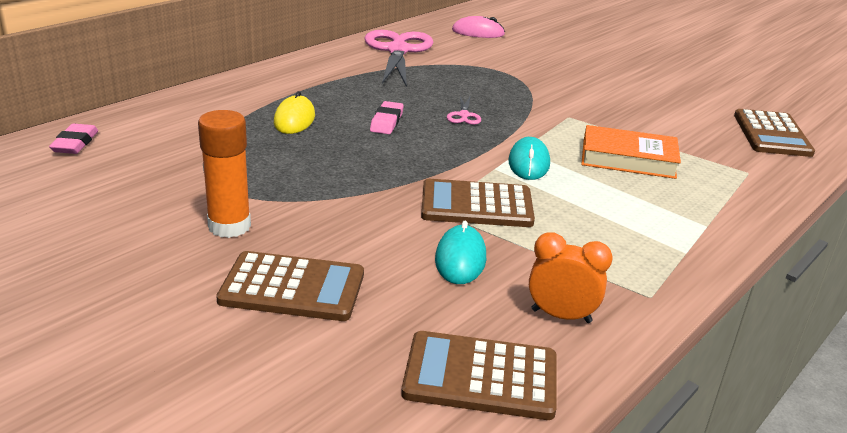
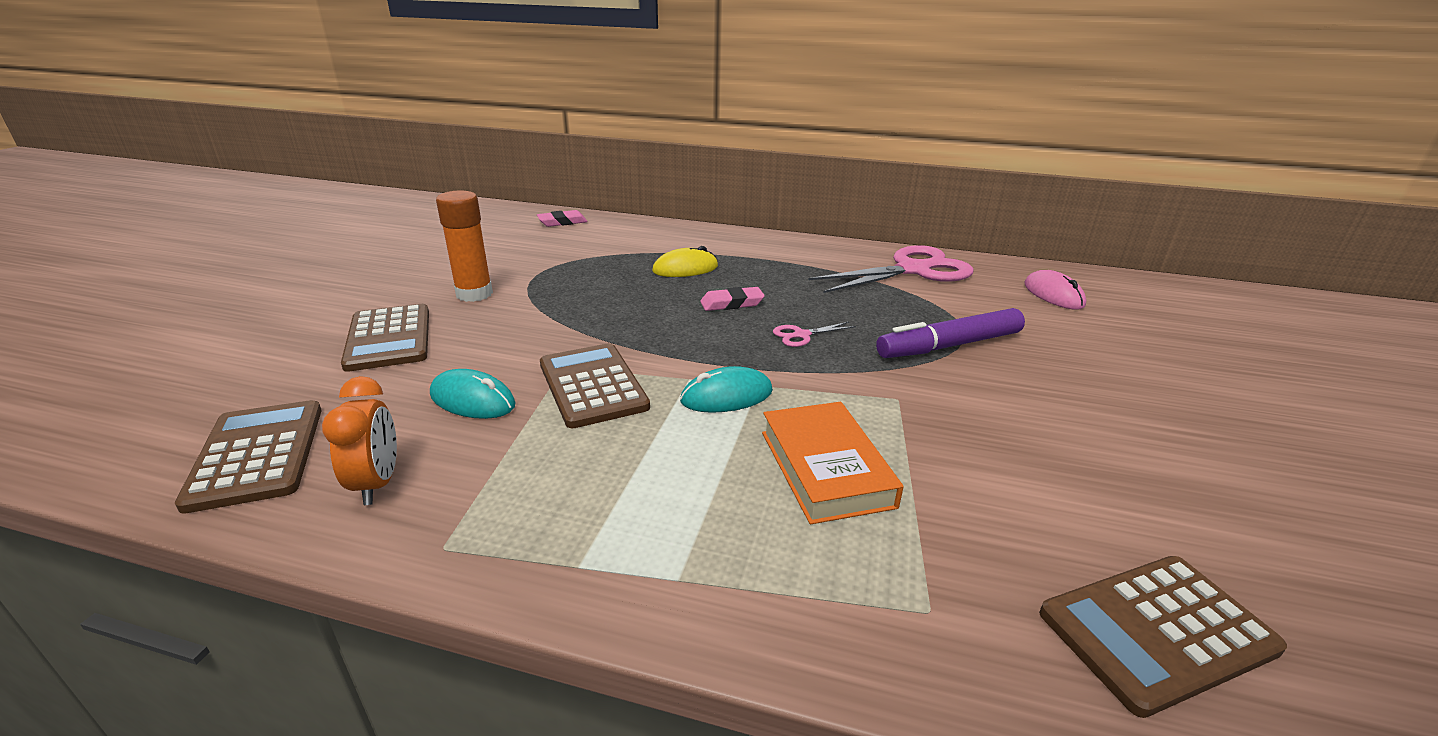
camera: 65 degrees right, 0 degrees up
(460, 259) = (472, 400): turquoise mouse -> turquoise mouse turned 45 degrees clockwise
(517, 81) = (949, 345): none -> purple marker

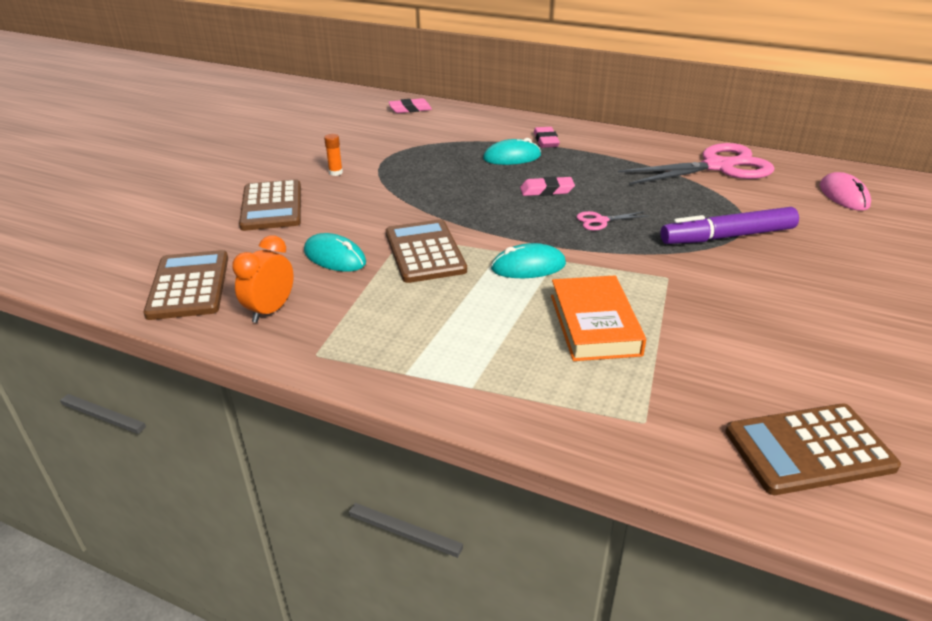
camera: 10 degrees right, 5 degrees up
(377, 483) = (270, 310): orange clock -> orange clock turned 150 degrees counterclockwise
(474, 294) = (335, 172): orange glue stick -> orange glue stick, size x0.47
(685, 269) = (512, 157): yellow mouse -> turquoise mouse
(720, 250) = (546, 141): none -> pink eraser

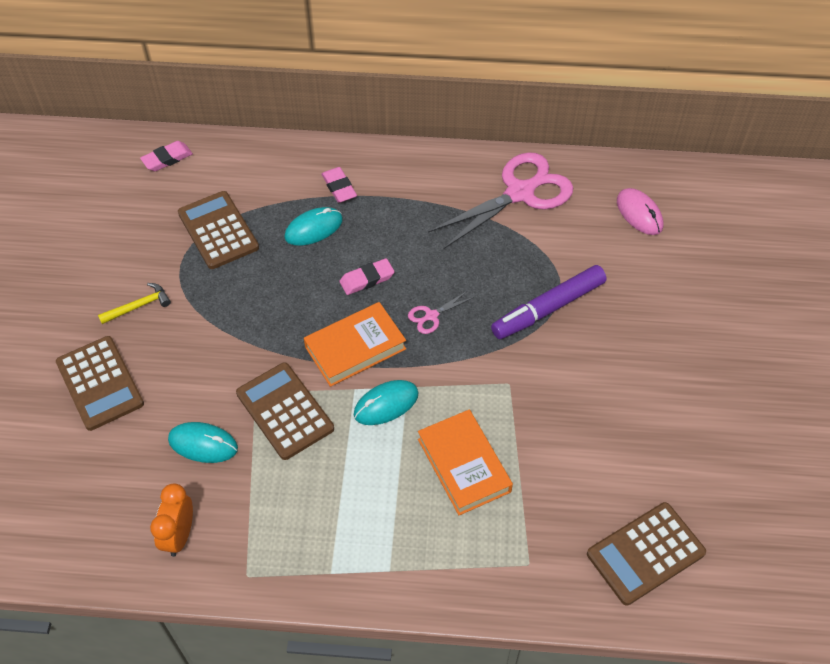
camera: 20 degrees left, 20 degrees up
(189, 286) = (84, 526): brown calculator -> brown calculator (218, 230)
(335, 172) = (139, 306): orange glue stick -> yellow hammer
(515, 227) = (355, 348): none -> orange book

